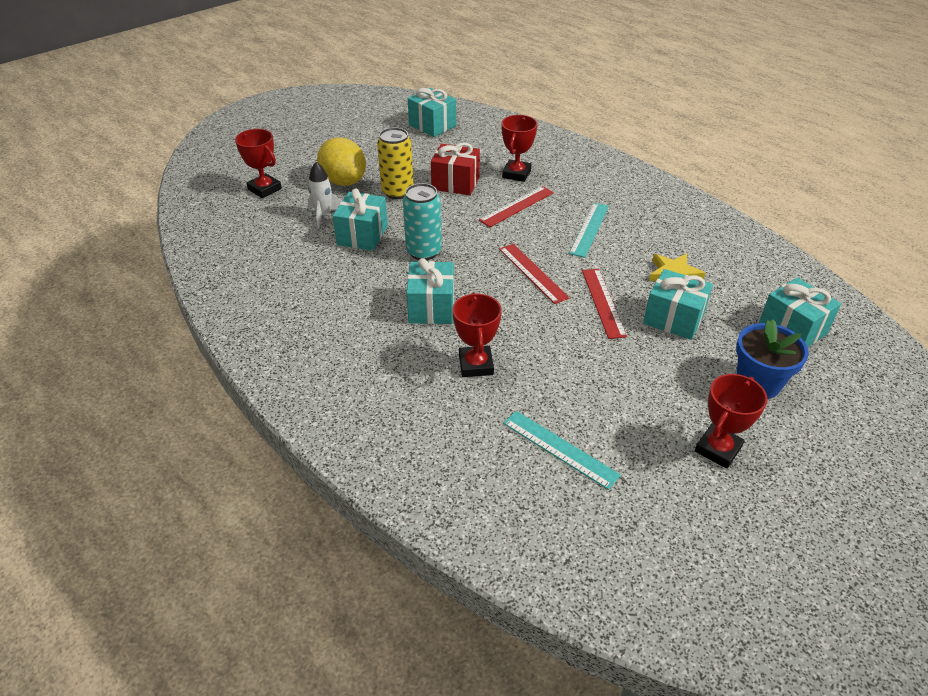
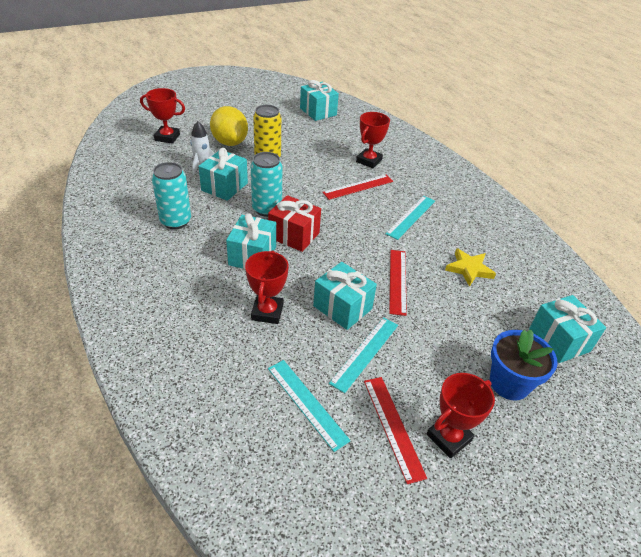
camera: 10 degrees right, 0 degrees up
(264, 189) = (167, 137): red trophy -> red trophy turned 45 degrees counterclockwise
(324, 286) = (176, 221): none -> turquoise can
(455, 183) = (316, 159): red gift -> red gift (294, 235)
(532, 273) = (348, 244): red ruler -> red ruler (393, 427)
(599, 385) = (365, 353): none -> turquoise ruler
(673, 319) = (453, 308): turquoise gift -> turquoise gift (342, 307)

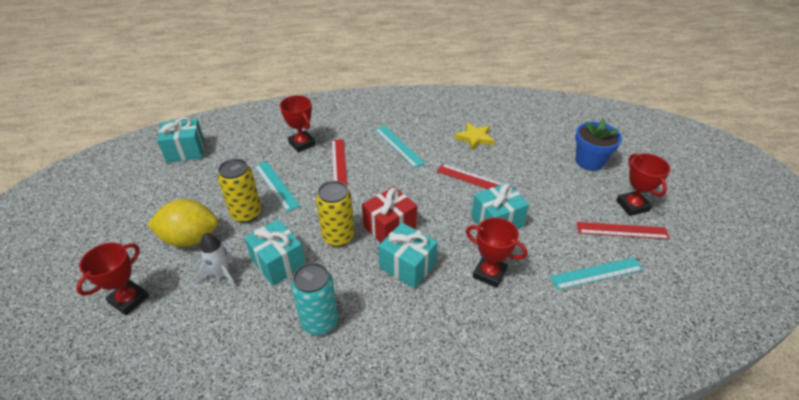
camera: 65 degrees left, 0 degrees up
(267, 209) = (338, 237): turquoise can -> yellow can
(365, 353) = (550, 224): turquoise ruler -> turquoise ruler (276, 185)
(559, 340) = (555, 126): turquoise gift -> none

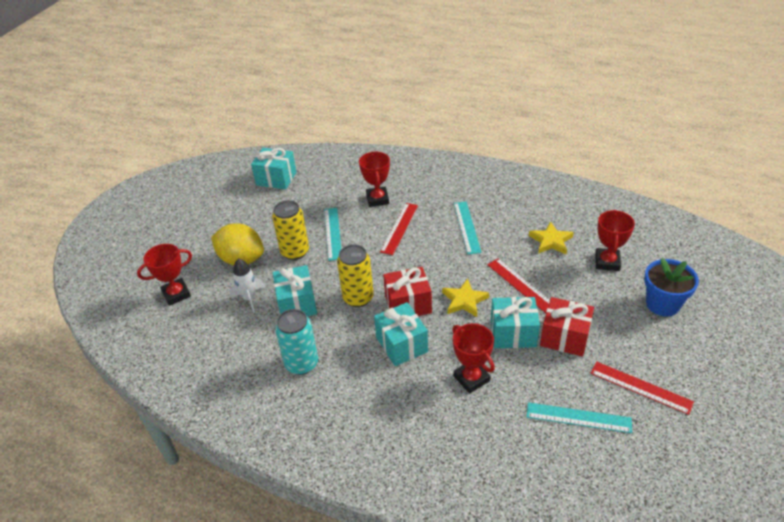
camera: 30 degrees right, 0 degrees up
(437, 208) = (464, 300): none -> yellow star
(539, 211) = (564, 337): none -> red gift
(632, 206) = (674, 367): red trophy -> red trophy (607, 262)

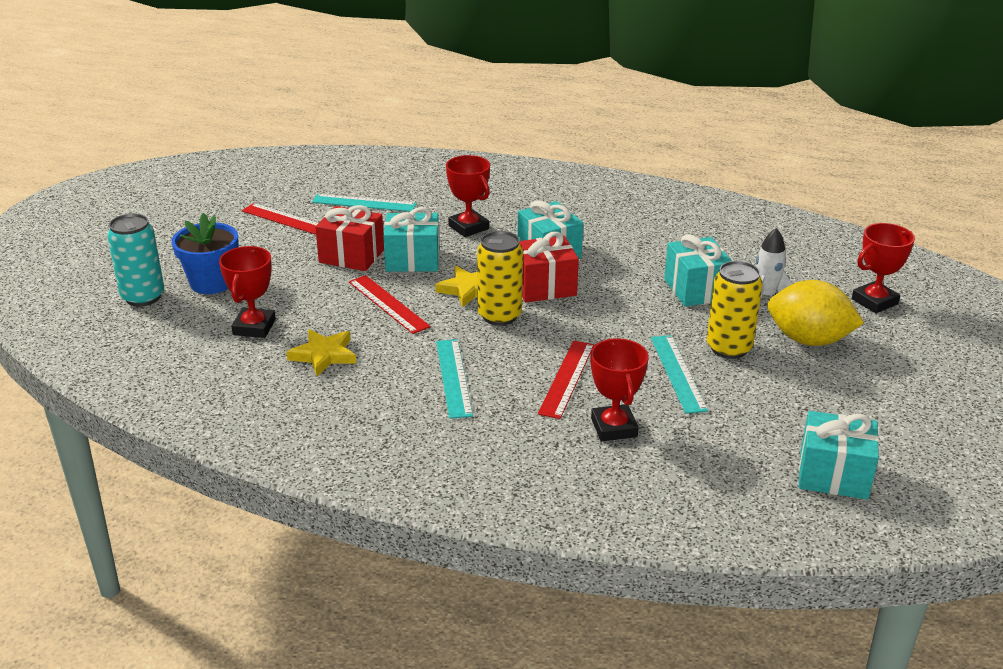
camera: 175 degrees right, 10 degrees down
(302, 364) = (664, 239): turquoise can -> turquoise can (143, 297)
(358, 298) = (613, 294): yellow can -> yellow can (499, 316)

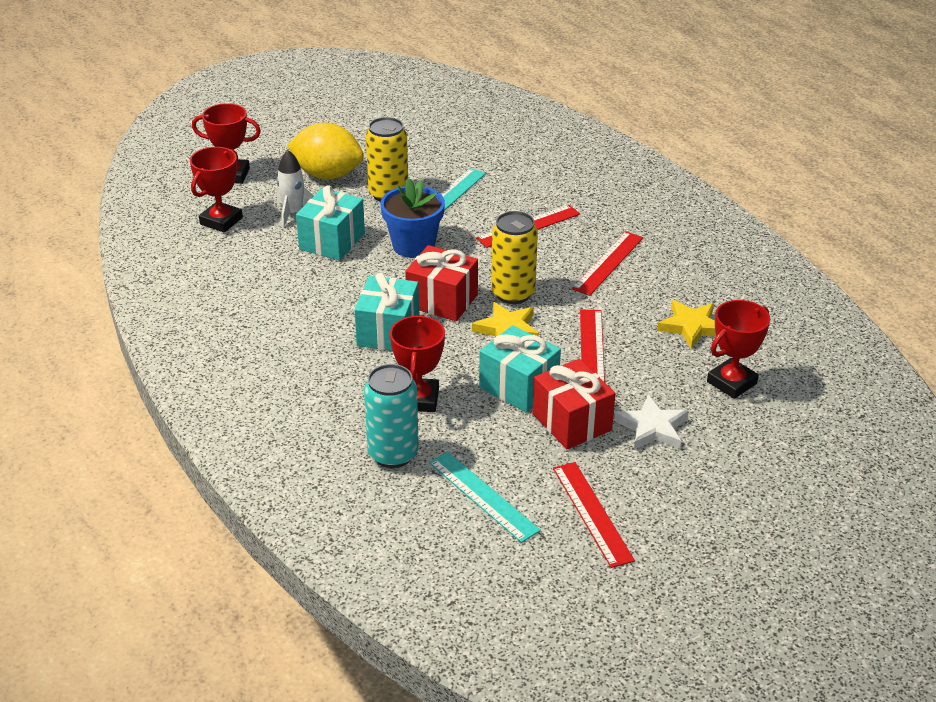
camera: 140 degrees left, 5 degrees up
(143, 297) = (822, 474): turquoise can -> turquoise can (393, 454)
(211, 283) = (740, 458): blue flower pot -> blue flower pot (413, 245)
(291, 275) = (652, 428): none -> white star
(454, 377) = (608, 263): turquoise ruler -> red ruler
(614, 427) = (542, 186): red trophy -> red trophy (221, 221)
(808, 340) = (327, 175): yellow lemon -> yellow lemon turned 45 degrees counterclockwise
(833, 475) = (457, 115): turquoise gift -> none

